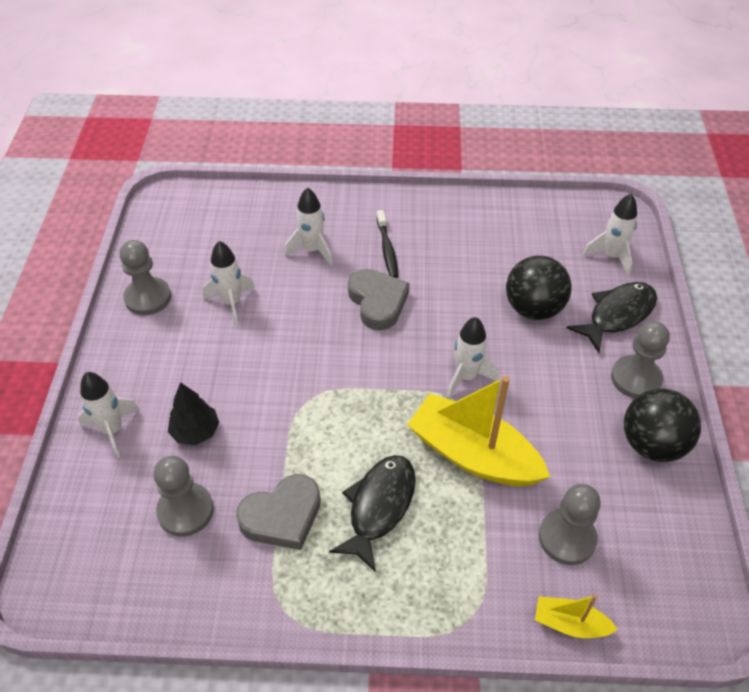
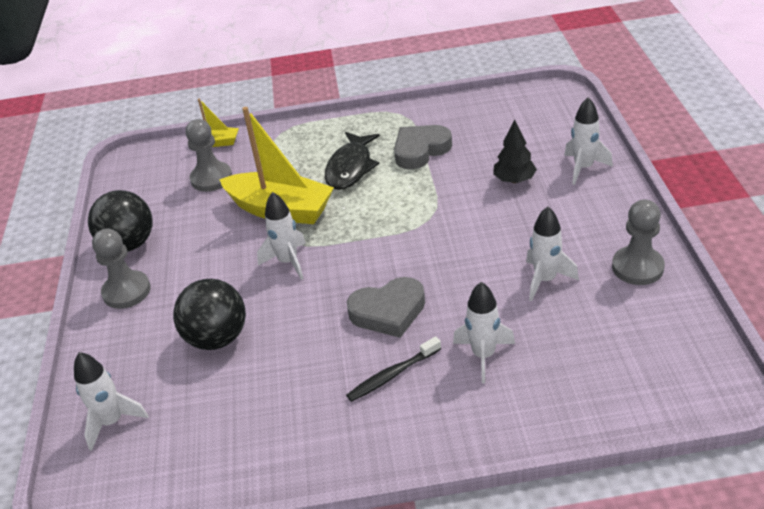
camera: 175 degrees right, 10 degrees down
(185, 510) = (492, 140): grey pawn -> none
(377, 302) = (388, 311): grey heart -> grey heart turned 75 degrees counterclockwise
(387, 249) = (392, 375): black toothbrush -> black toothbrush turned 105 degrees counterclockwise
(617, 315) = (126, 349): black fish -> none

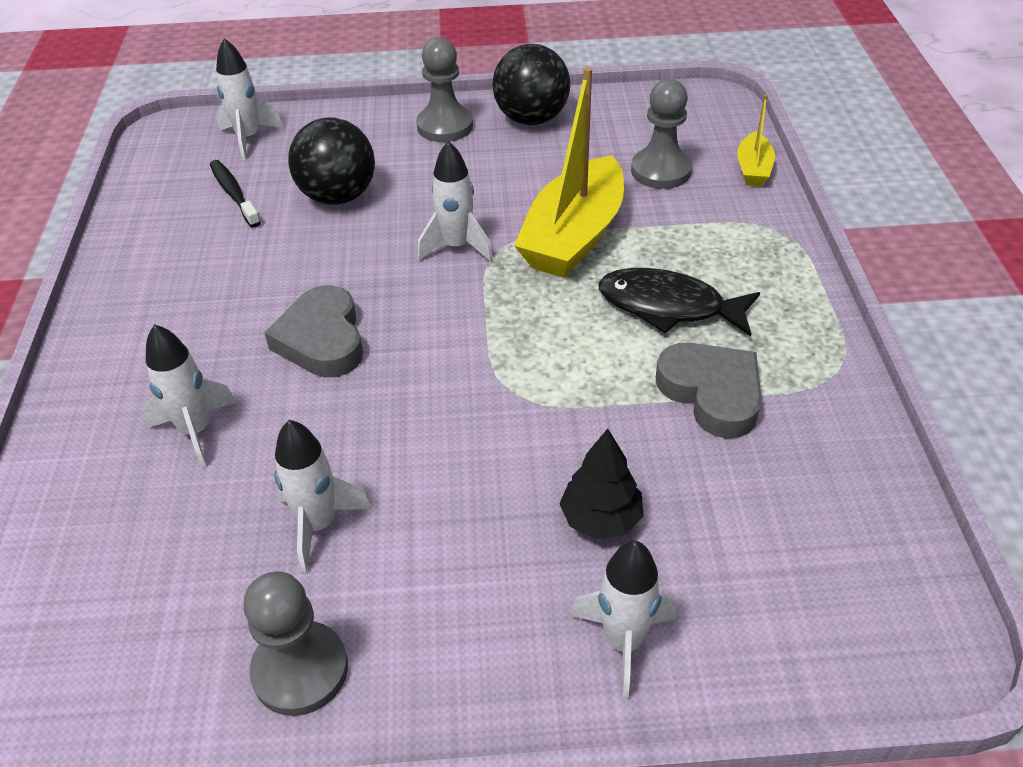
camera: 90 degrees right, 5 degrees up
(392, 375) = (207, 339): black toothbrush -> black toothbrush (234, 193)

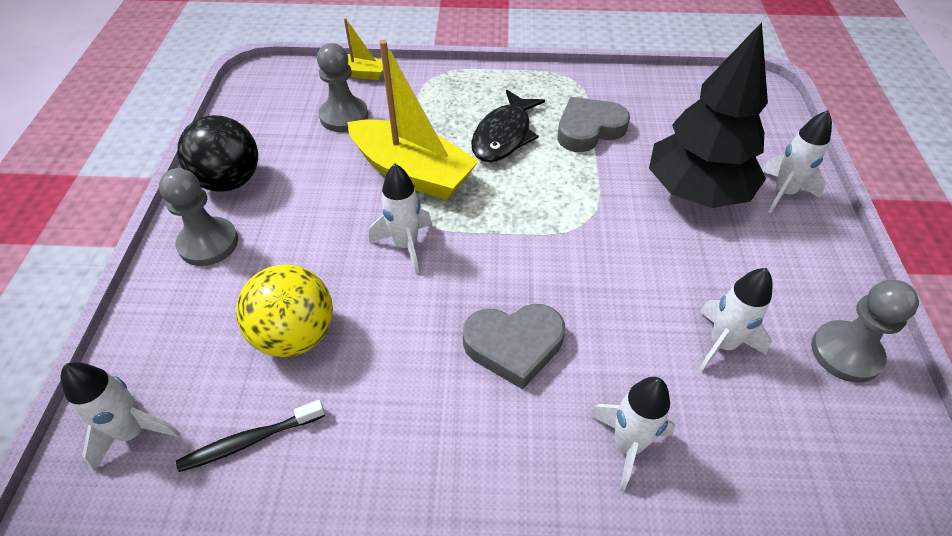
camera: 85 degrees left, 5 degrees up
(338, 196) = (295, 335): black ball -> yellow ball
(600, 519) = (696, 191): black tree -> black tree, size x2.08

